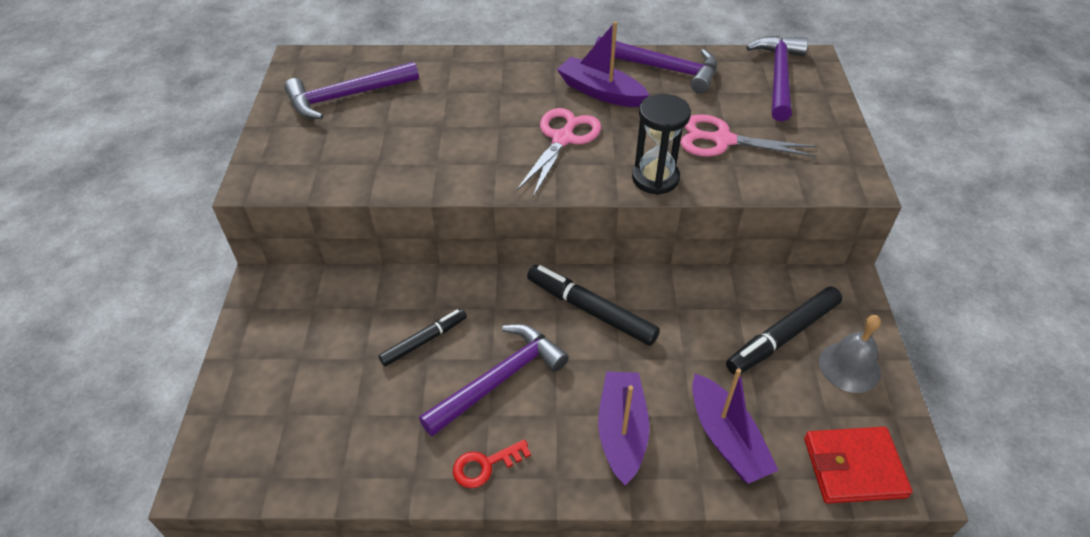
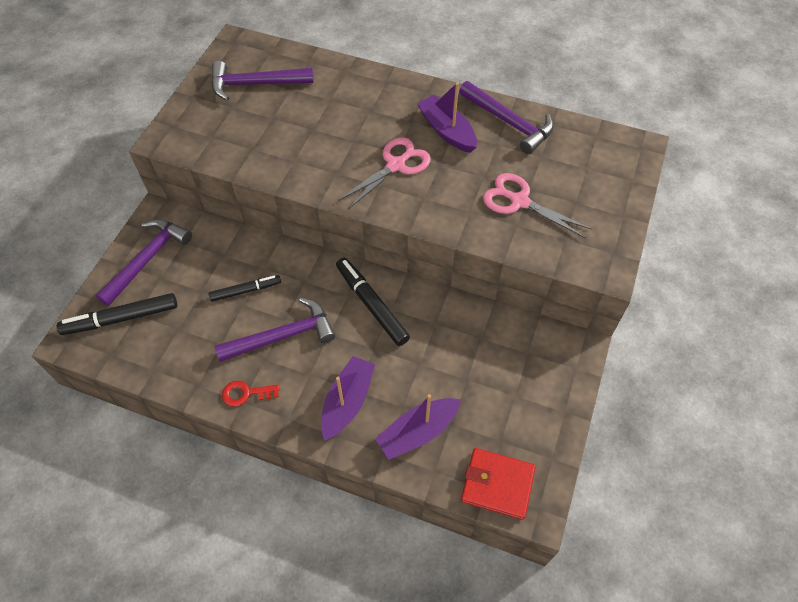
camera: 20 degrees right, 10 degrees up
(655, 178) = (447, 220): black hourglass -> none
(726, 439) = (417, 432): purple boat -> purple boat turned 60 degrees clockwise
(778, 76) = (601, 155): purple hammer -> purple hammer (147, 259)
(782, 336) = (502, 370): black marker -> black marker (121, 318)
(849, 367) = (539, 411): grey bell -> none

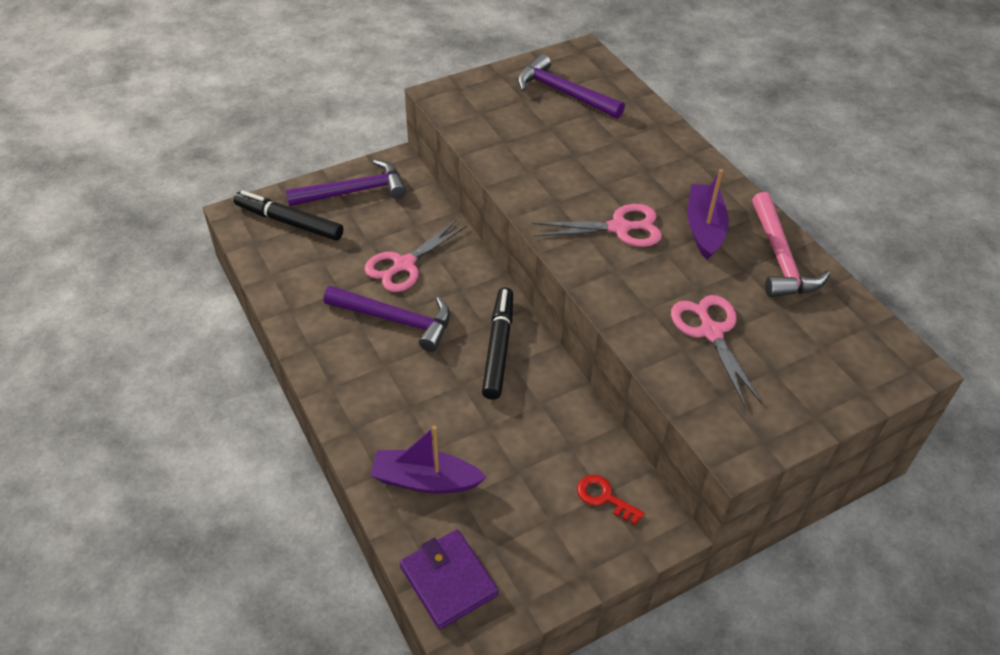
camera: 40 degrees right, 10 degrees down
(246, 291) = (404, 265): black marker -> pink scissors
(246, 393) = (320, 342): red key -> red key (604, 497)
(347, 402) = (392, 410): purple boat -> none
(497, 484) = (448, 581): red wallet -> purple wallet
(509, 122) = (780, 258): purple hammer -> pink hammer

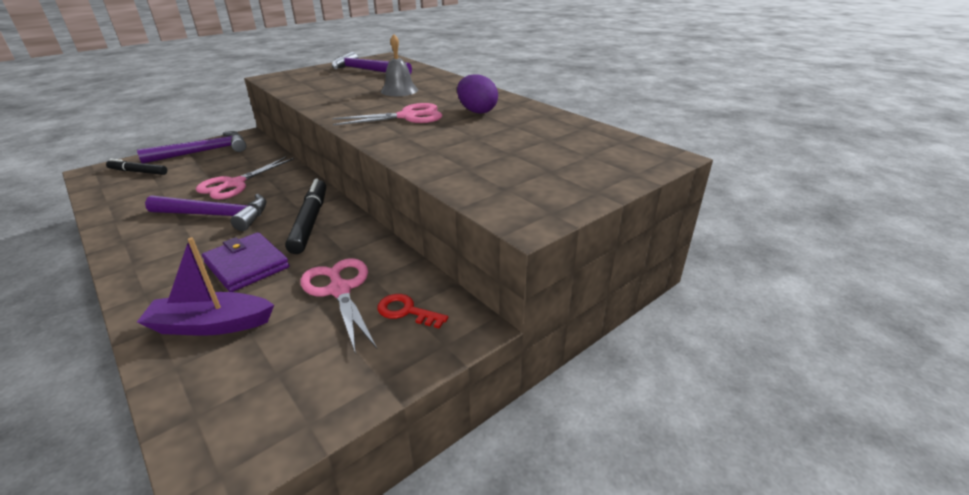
camera: 10 degrees left, 15 degrees down
(289, 222) = (138, 172): black marker -> black marker, size x0.64
(448, 581) = (213, 416): purple wallet -> purple wallet (247, 265)
(607, 157) = (399, 90): none -> grey bell
(704, 228) = (477, 111): purple boat -> purple egg
(711, 332) = (489, 156): pink scissors -> pink scissors (340, 290)
(780, 258) = (540, 118): pink hammer -> none

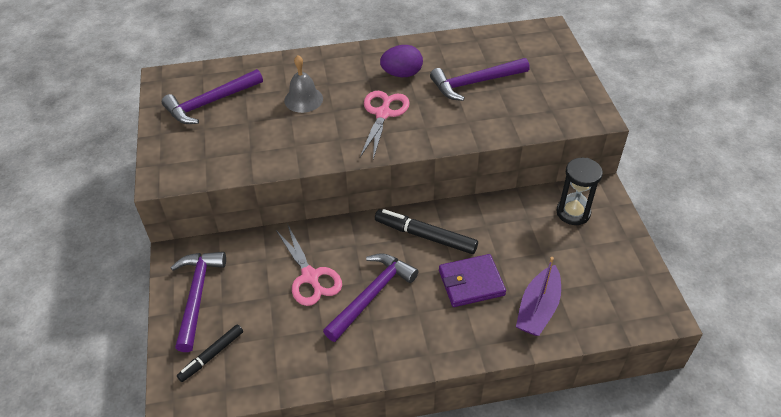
camera: 60 degrees left, 15 degrees up
(340, 290) = (533, 238): pink scissors -> none
(406, 311) = (573, 212): red key -> black hourglass
(504, 141) = (475, 83): none -> purple hammer

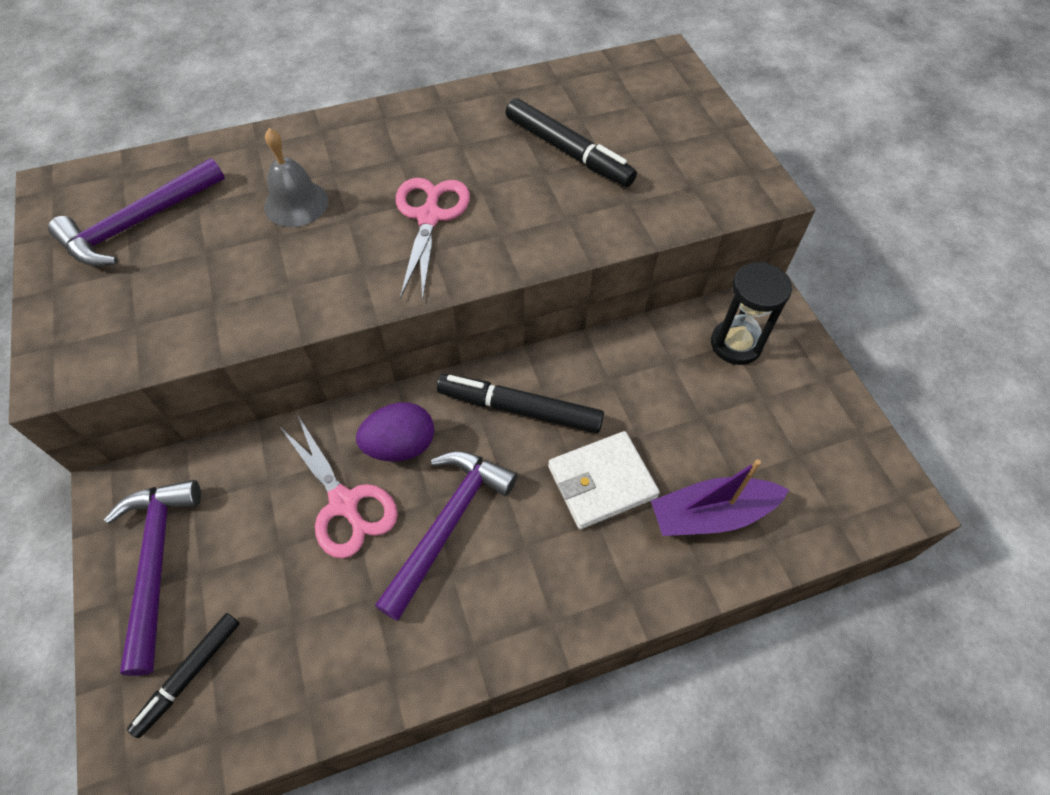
camera: 10 degrees left, 10 degrees up
(402, 74) = (451, 146): purple egg -> purple egg (400, 446)
(471, 283) = (602, 482): purple wallet -> white wallet
(475, 83) = (568, 152): purple hammer -> black marker
(538, 308) = (711, 514): purple boat -> purple boat turned 60 degrees clockwise

